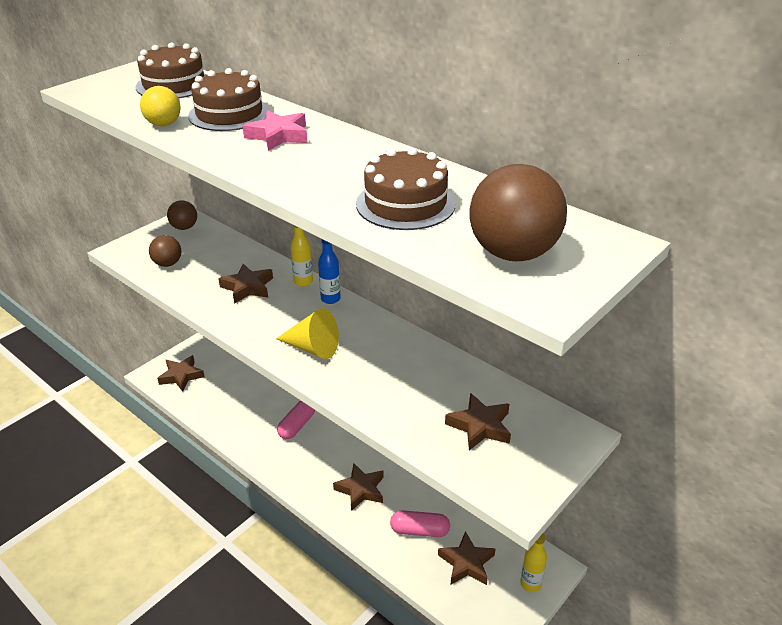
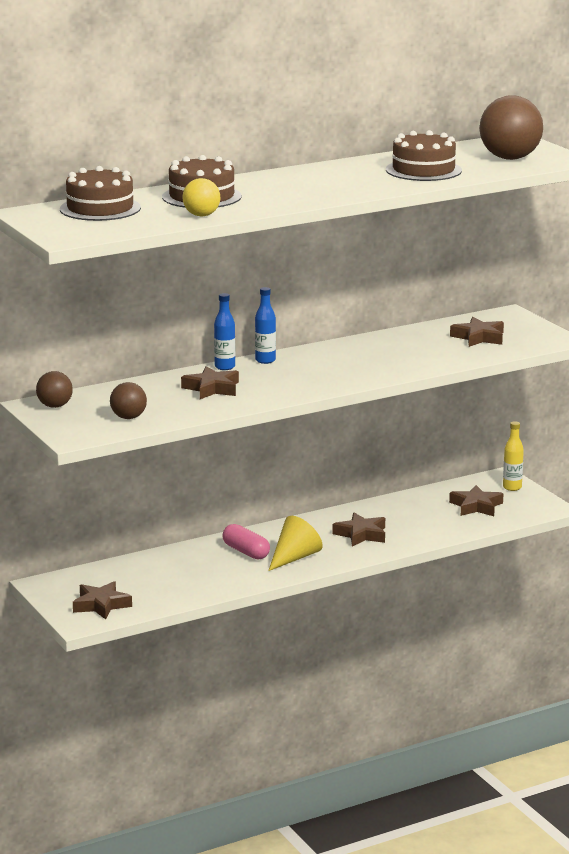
camera: 70 degrees left, 15 degrees down
(278, 136) = (268, 187): pink star -> none
(303, 282) = (225, 367): yellow bottle -> blue bottle
(312, 348) = (336, 374): yellow cone -> yellow cone (294, 558)
(419, 530) = (428, 518): pink capsule -> none

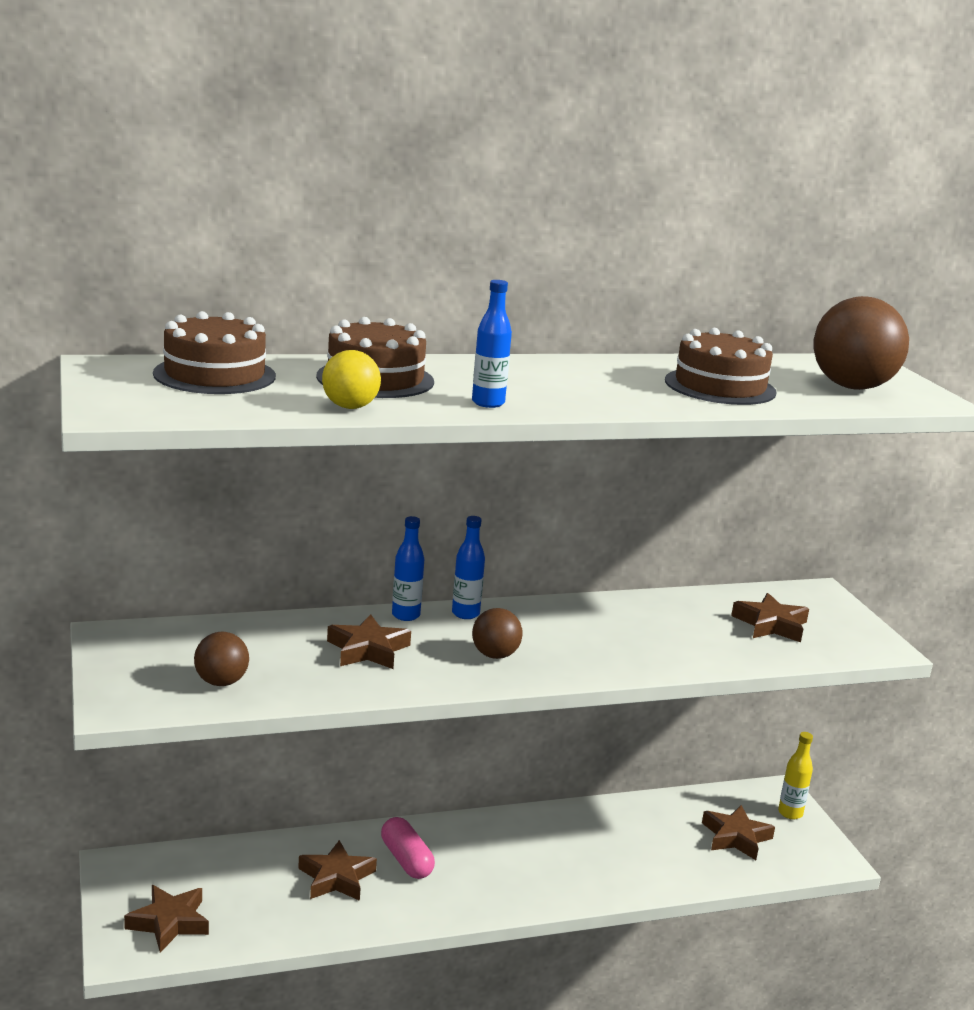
camera: 10 degrees right, 0 degrees up
(55, 406) = (136, 642): brown ball -> brown ball (495, 655)
(283, 201) = (488, 403): none -> blue bottle
(294, 558) = (466, 884): yellow cone -> none
(361, 534) = (569, 859): brown star -> brown star (336, 878)

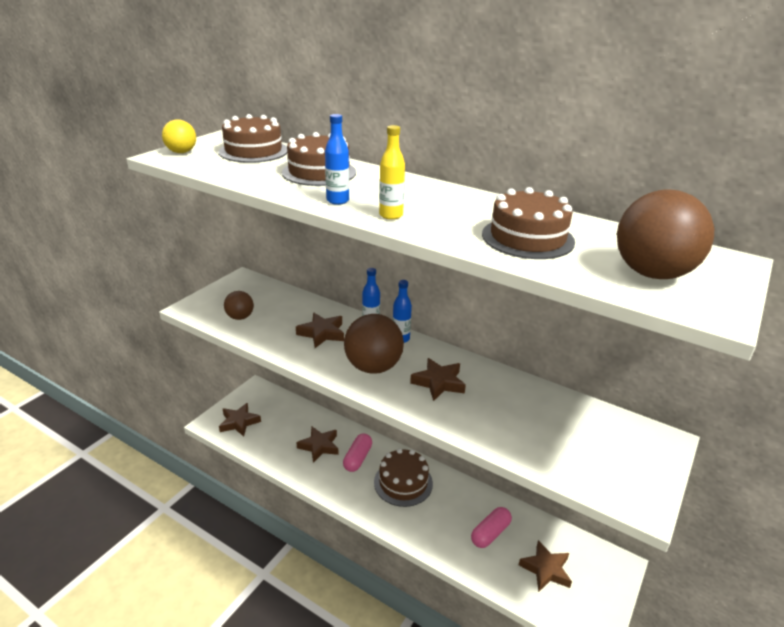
camera: 50 degrees right, 10 degrees up
(350, 407) = (262, 182): yellow ball -> yellow ball (181, 152)
(495, 655) = (373, 367): brown ball -> brown ball, size x1.82
(497, 851) = (403, 482): none -> brown cake
(650, 840) = (490, 533): none -> pink capsule
(770, 624) = (579, 440): brown star -> brown star (438, 382)
(790, 813) = (607, 582): yellow bottle -> yellow bottle (391, 215)

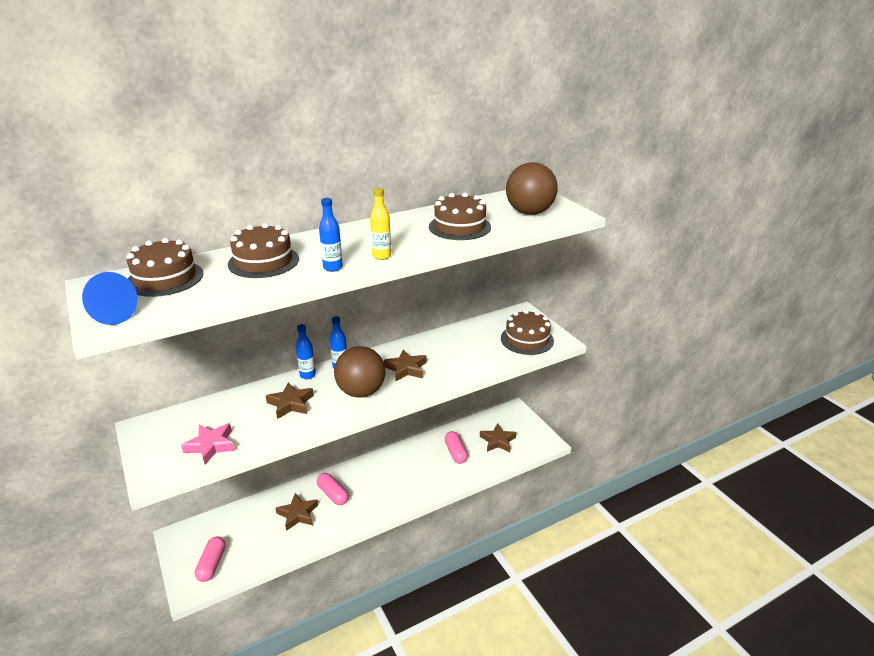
camera: 60 degrees left, 0 degrees up
(181, 152) = (109, 314): yellow ball -> blue cone
(239, 422) = (212, 564): brown star -> pink capsule
(240, 317) = (211, 445): brown ball -> pink star
(403, 482) = (379, 477): brown cake -> brown cake (527, 339)

